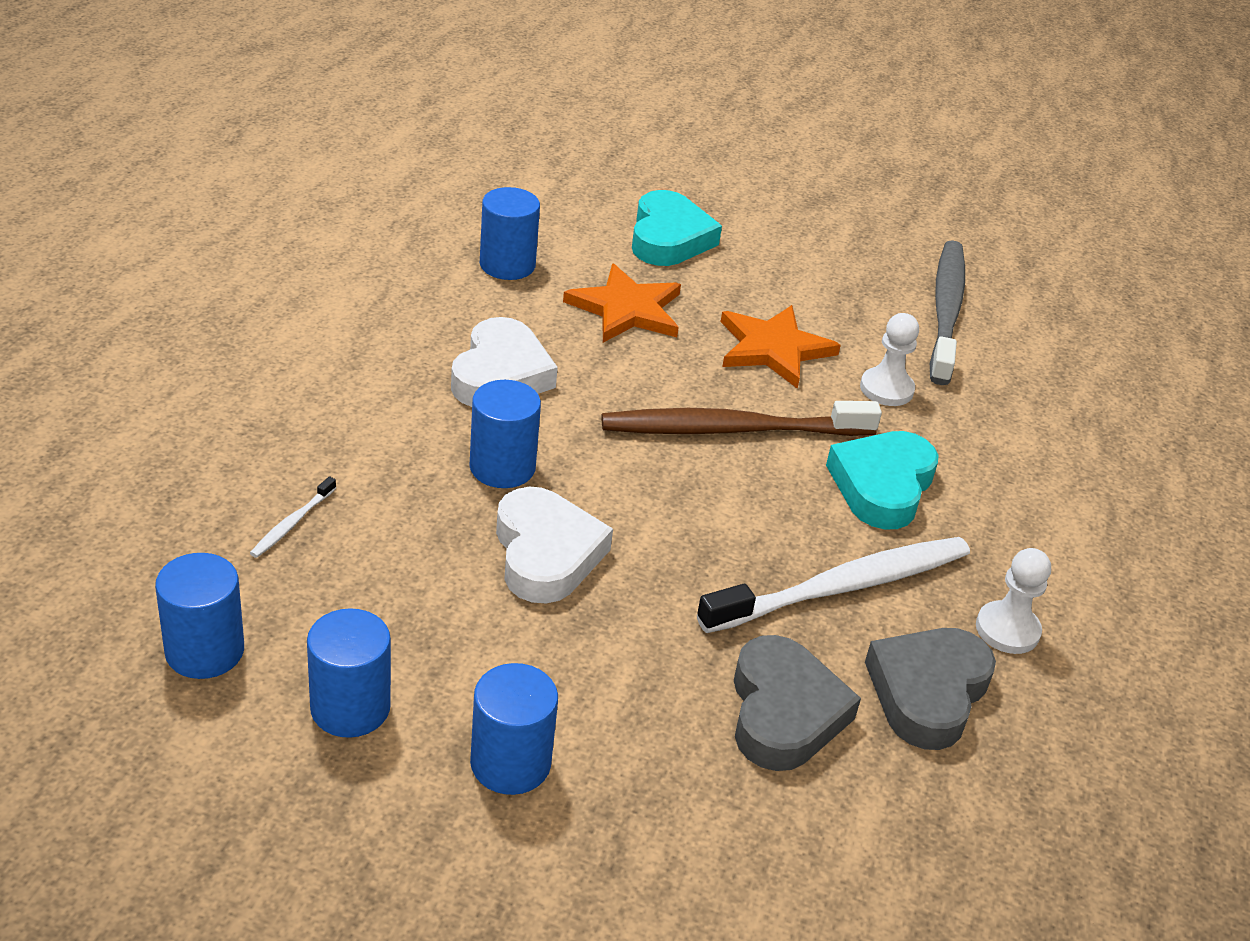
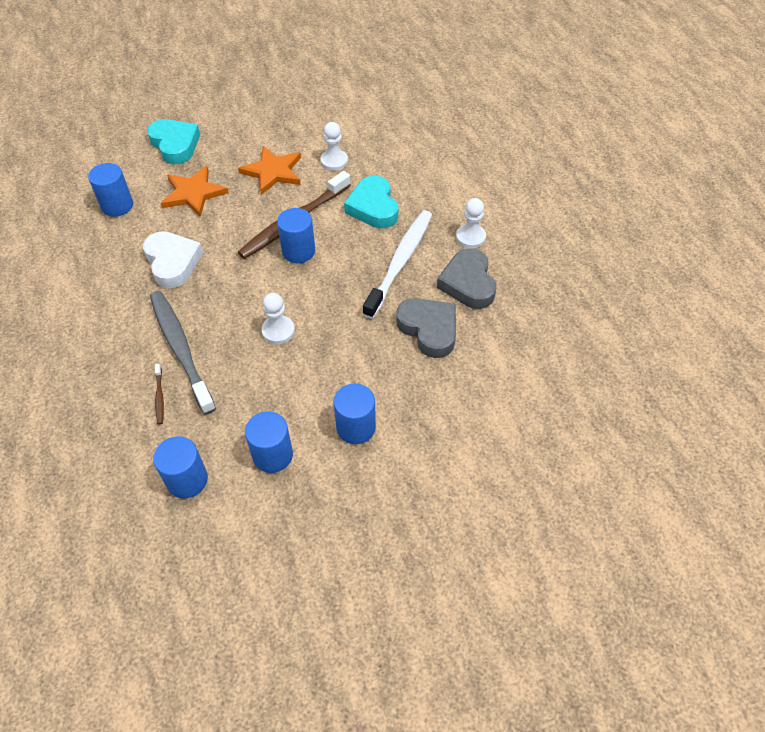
camera: 35 degrees left, 15 degrees up
(292, 524) = (159, 397): white toothbrush -> brown toothbrush
(502, 467) = (220, 305): blue cylinder -> blue cylinder (298, 251)
(546, 553) = (278, 331): white heart -> white pawn
(946, 310) = (322, 108): grey toothbrush -> grey toothbrush (180, 348)

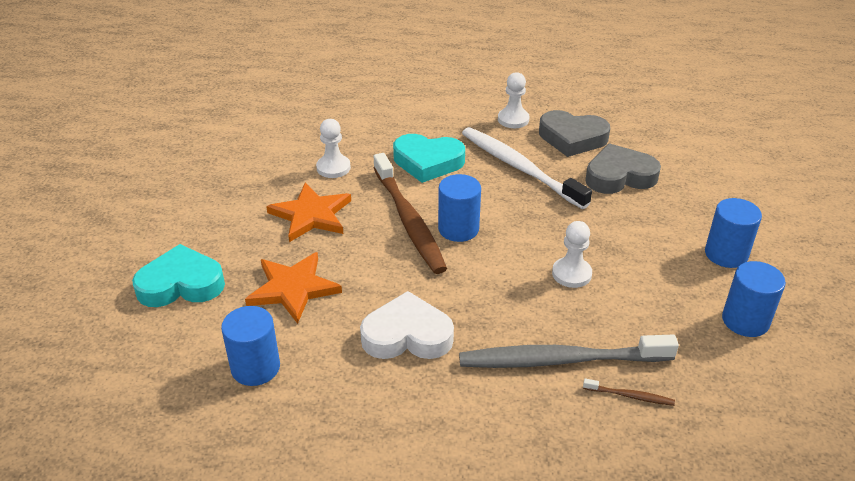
camera: 65 degrees left, 15 degrees down
(187, 480) = (762, 398): blue cylinder -> none

